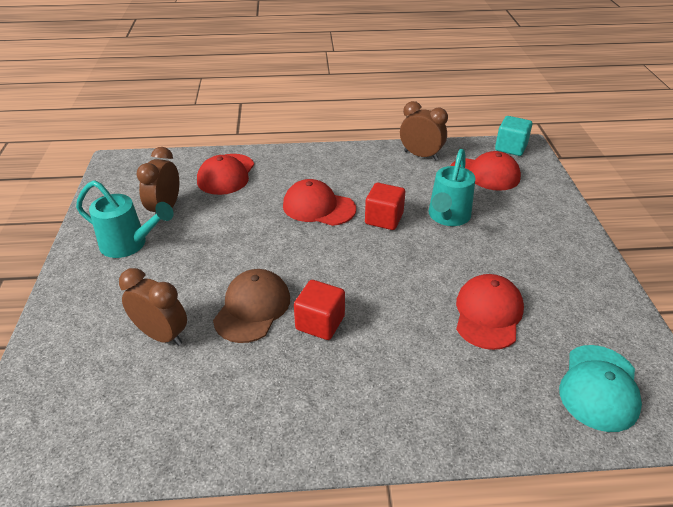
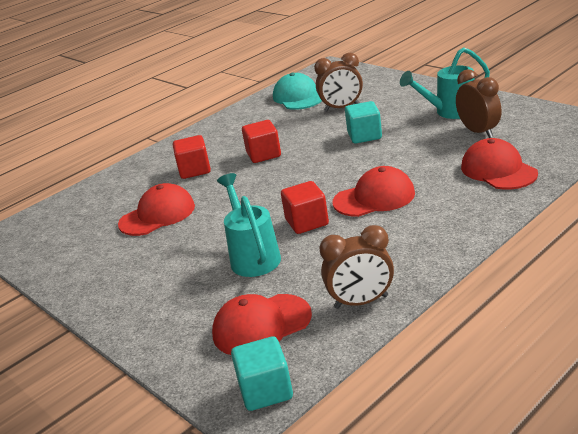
camera: 145 degrees right, 10 degrees down
(220, 272) = (364, 136): none -> turquoise cube
(252, 308) = (314, 138): brown cap -> none
(403, 357) = (194, 170): none -> red cube
(488, 314) = (157, 215): red cap -> red cap turned 105 degrees counterclockwise
(599, 387) = (60, 221): turquoise cap -> turquoise cap (298, 97)

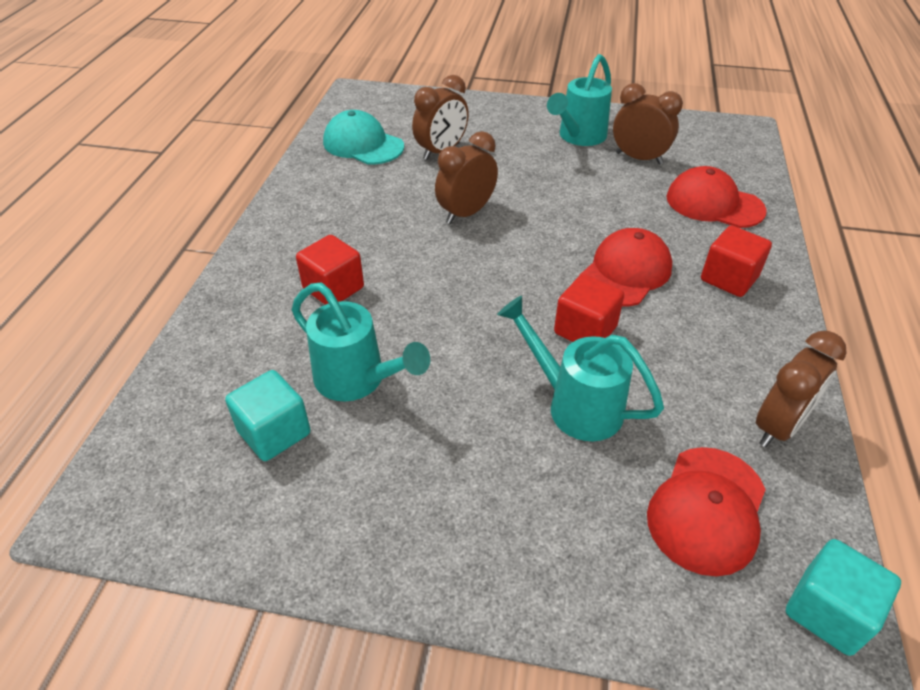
camera: 40 degrees left, 15 degrees up
(157, 215) = (357, 380): red cap -> turquoise watering can
(263, 154) = (411, 241): red cube -> red cube (729, 278)
(314, 145) = (466, 213): none -> brown clock
(364, 136) = (515, 187): turquoise cube -> turquoise cube (274, 432)

